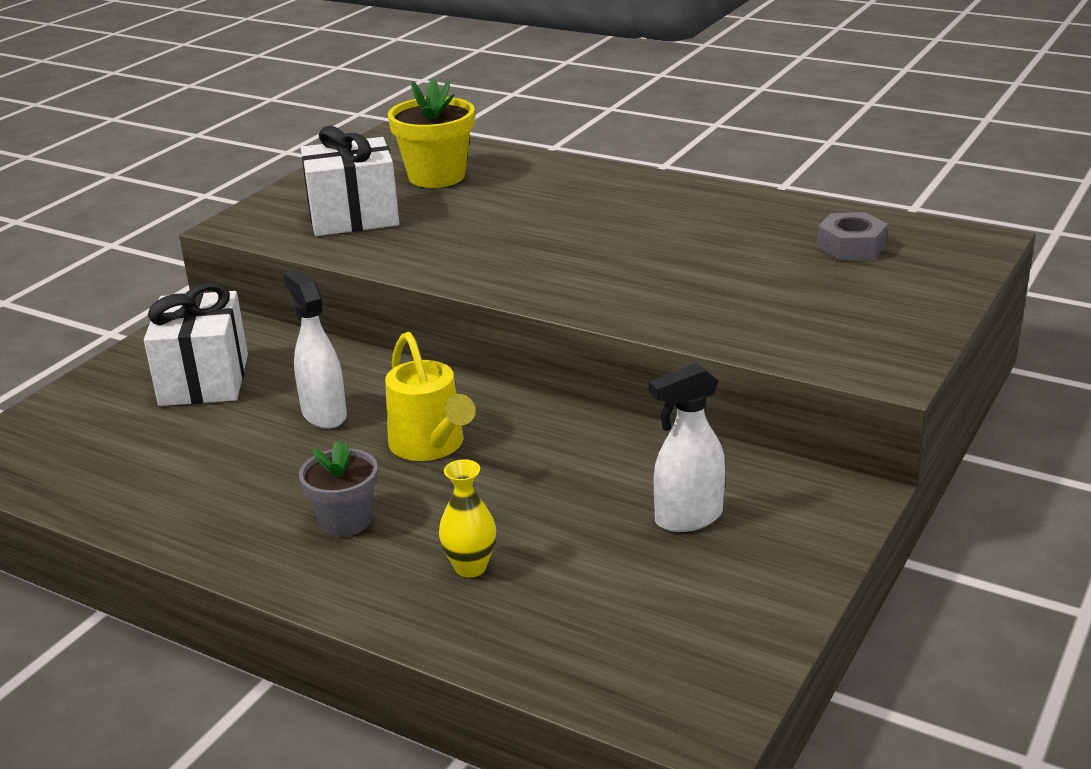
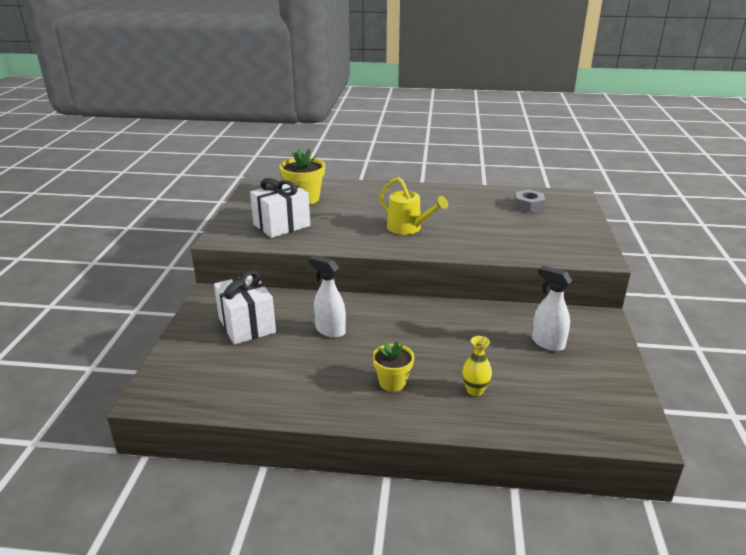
camera: 25 degrees left, 0 degrees up
(345, 521) = (392, 382): grey flower pot -> yellow flower pot
(431, 446) = (399, 335): yellow watering can -> yellow watering can (408, 228)
(688, 518) = (547, 343): white spray bottle -> white spray bottle turned 90 degrees clockwise

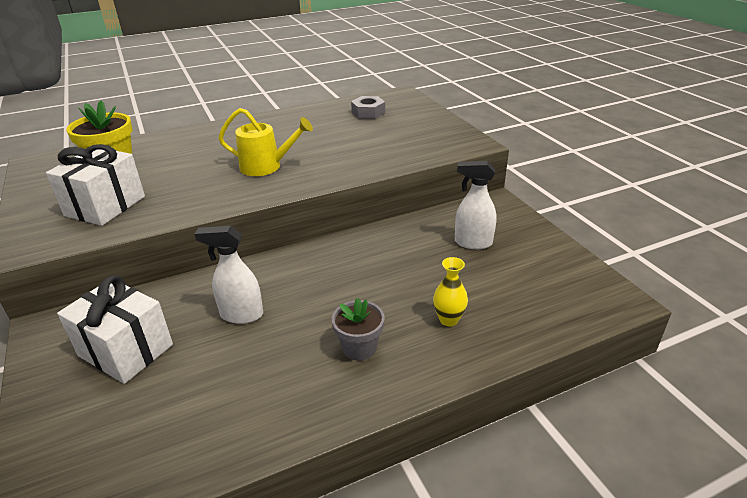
camera: 30 degrees left, 5 degrees up
(392, 382) = (359, 348): yellow flower pot -> grey flower pot

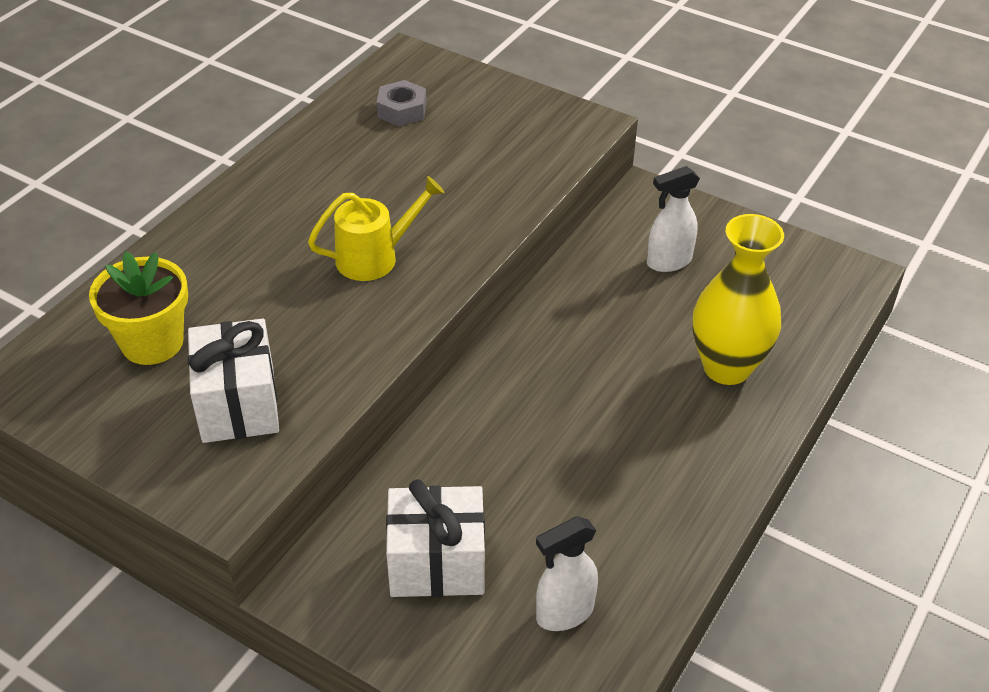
camera: 35 degrees left, 10 degrees up
(241, 315) = (514, 463): white spray bottle -> white spray bottle (564, 613)
(359, 348) = (673, 438): grey flower pot -> none
(448, 319) = (726, 367): yellow vase -> yellow vase, size x2.15

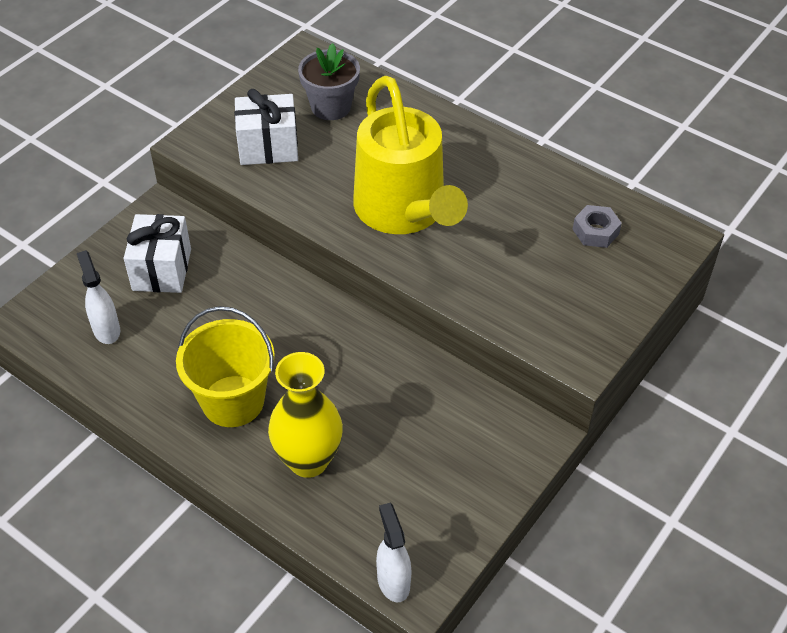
camera: 95 degrees right, 5 degrees up
(152, 342) = (331, 107): yellow flower pot -> grey flower pot
(375, 257) = (404, 212): yellow watering can -> yellow watering can, size x2.02
(659, 447) = (233, 401): none -> yellow bucket
(668, 262) = (443, 439): white spray bottle -> white spray bottle (393, 581)

